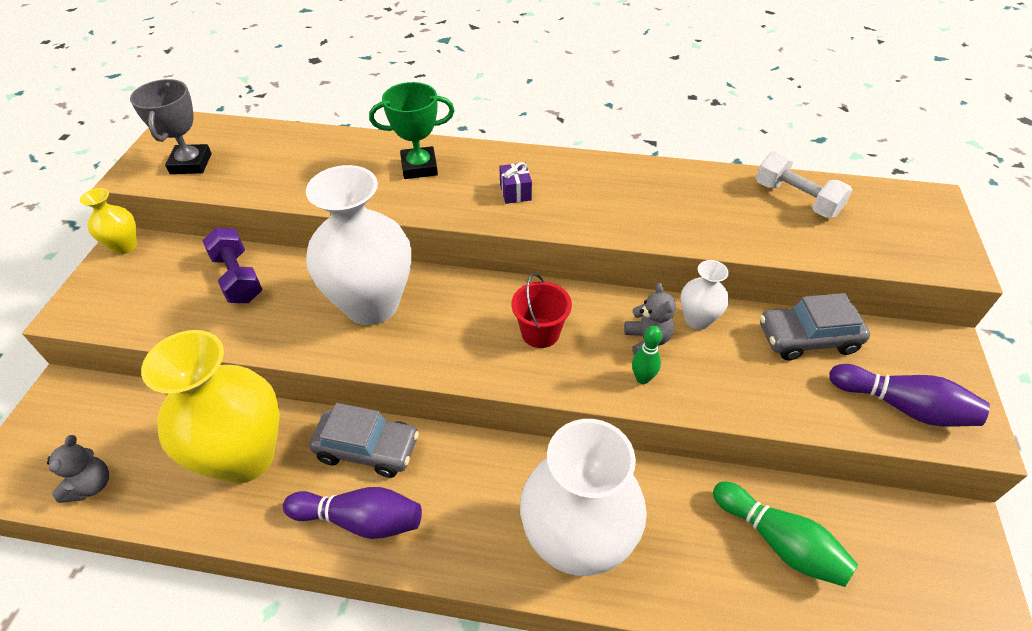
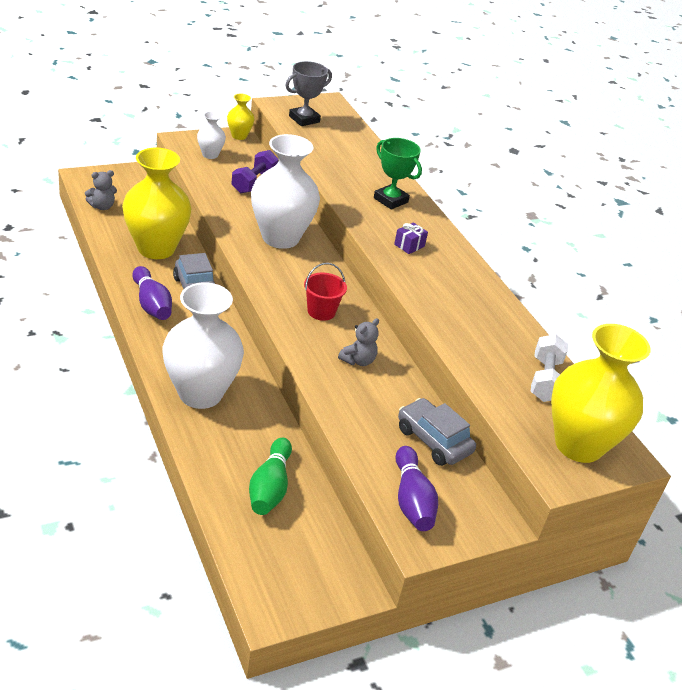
camera: 50 degrees right, 10 degrees down
(642, 378) = (324, 365): green bowling pin -> none
(697, 320) = (399, 380): white vase -> white vase (210, 155)
(906, 224) = (578, 445): none -> yellow vase

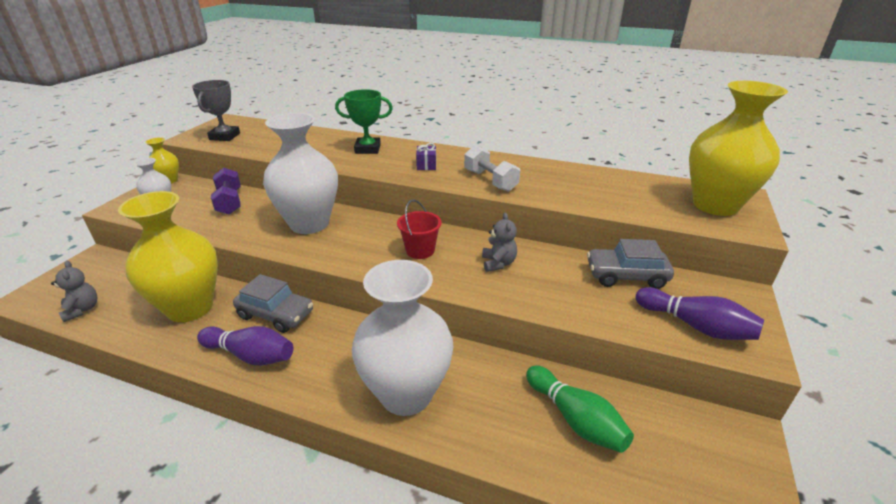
camera: 40 degrees left, 5 degrees down
(102, 206) = (82, 310): grey teddy bear -> grey teddy bear turned 45 degrees counterclockwise
(545, 380) = (631, 185): white dumbbell -> white dumbbell (490, 180)

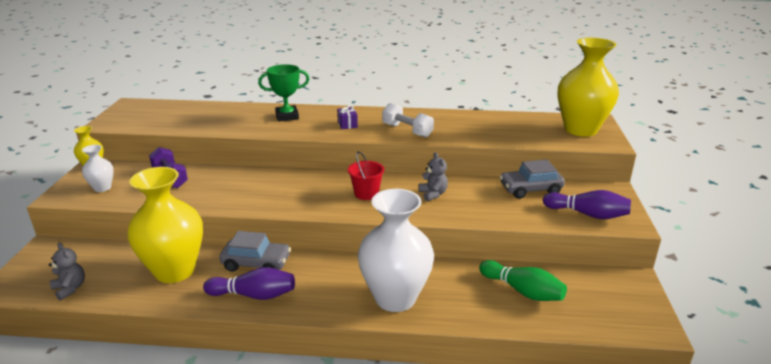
camera: 15 degrees left, 5 degrees down
(225, 136) = (140, 119): grey trophy -> none
(309, 224) = (258, 186): white vase -> none

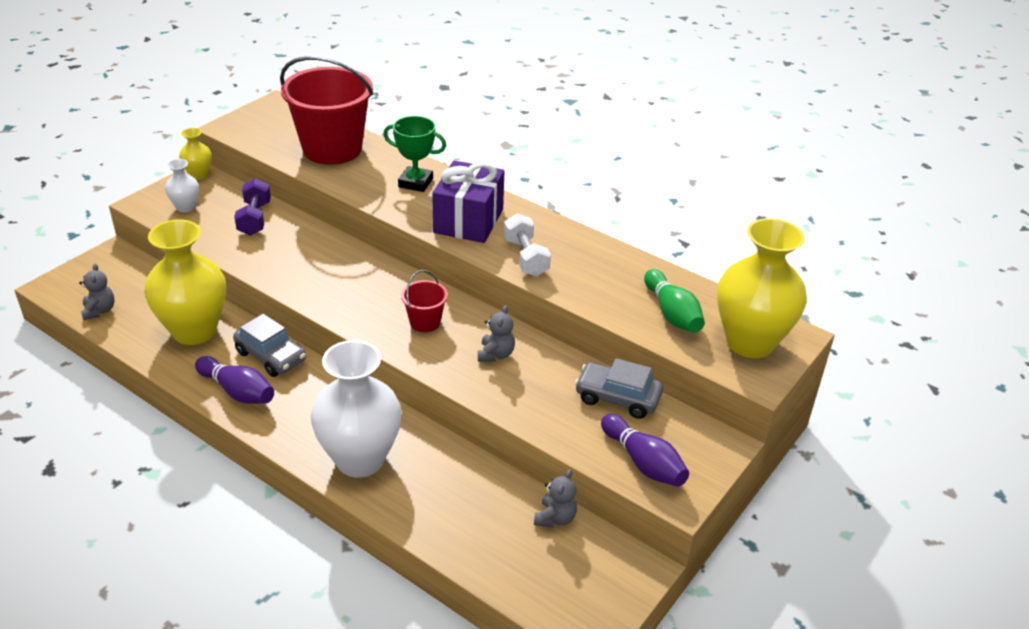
camera: 30 degrees right, 10 degrees up
(204, 115) = (332, 149): none -> red bucket
(347, 124) = (468, 221): purple gift -> purple gift, size x2.47
(522, 291) = (496, 517): green bowling pin -> green bowling pin (672, 313)
(556, 275) = (555, 518): none -> grey teddy bear

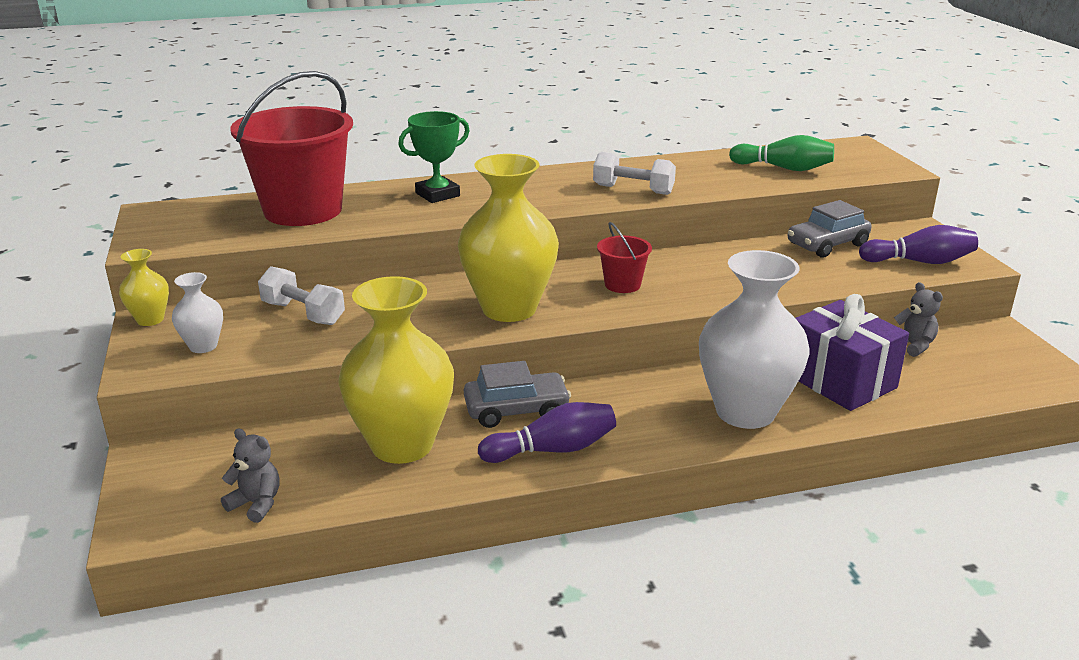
camera: 50 degrees left, 10 degrees down
(254, 218) = (303, 313): purple dumbbell -> white dumbbell
(468, 221) = (540, 193): purple gift -> purple gift (840, 381)
(496, 354) = (712, 270): grey teddy bear -> none
(750, 342) = (850, 158): yellow vase -> yellow vase (509, 309)

